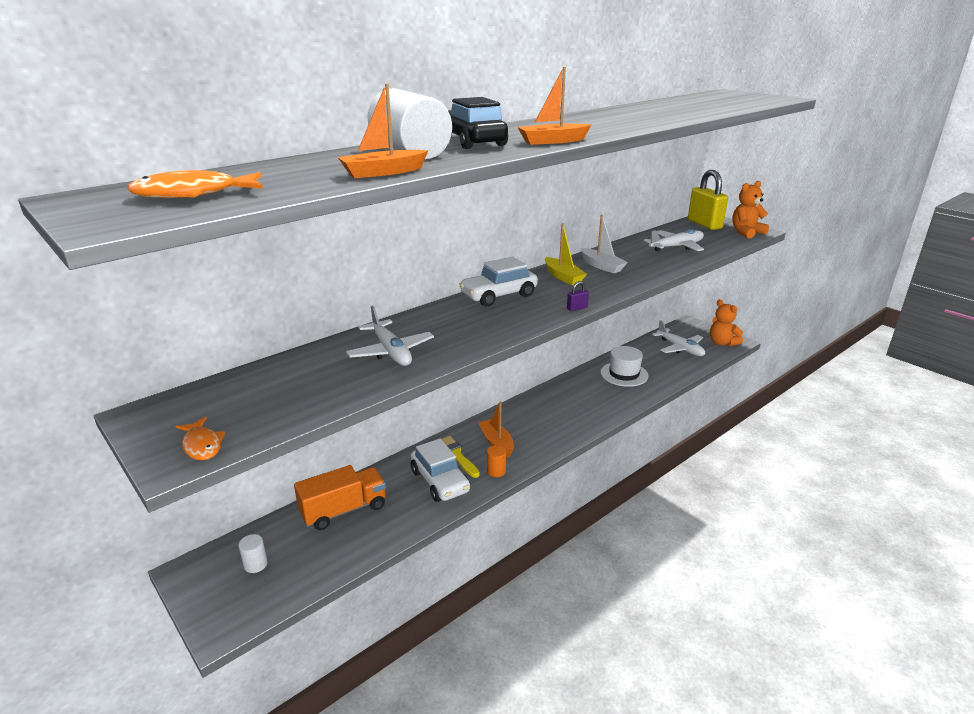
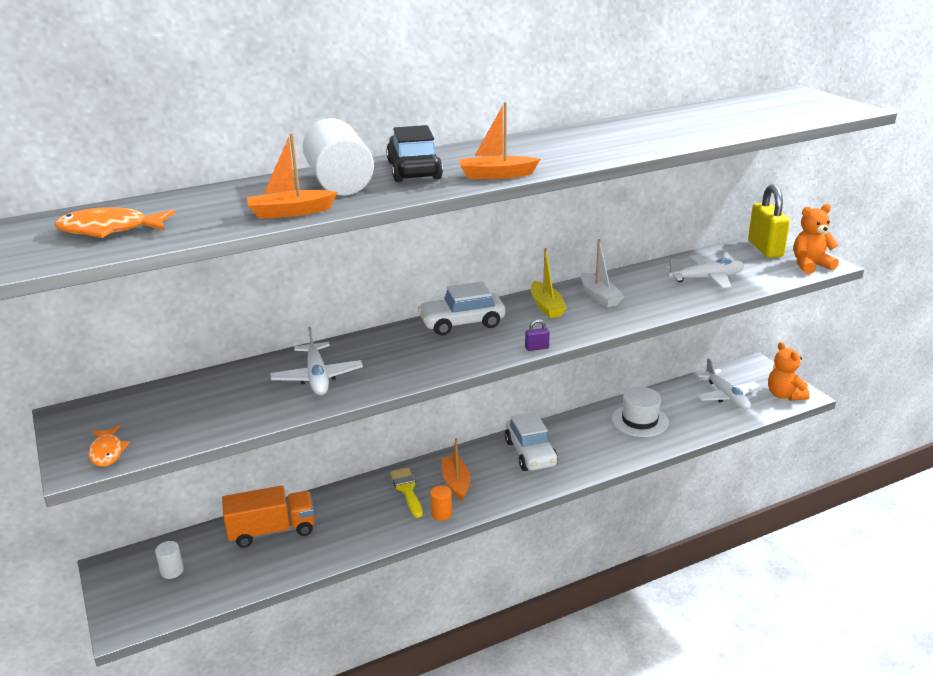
camera: 15 degrees right, 0 degrees up
(440, 481) = (378, 516): white car -> white car (531, 453)

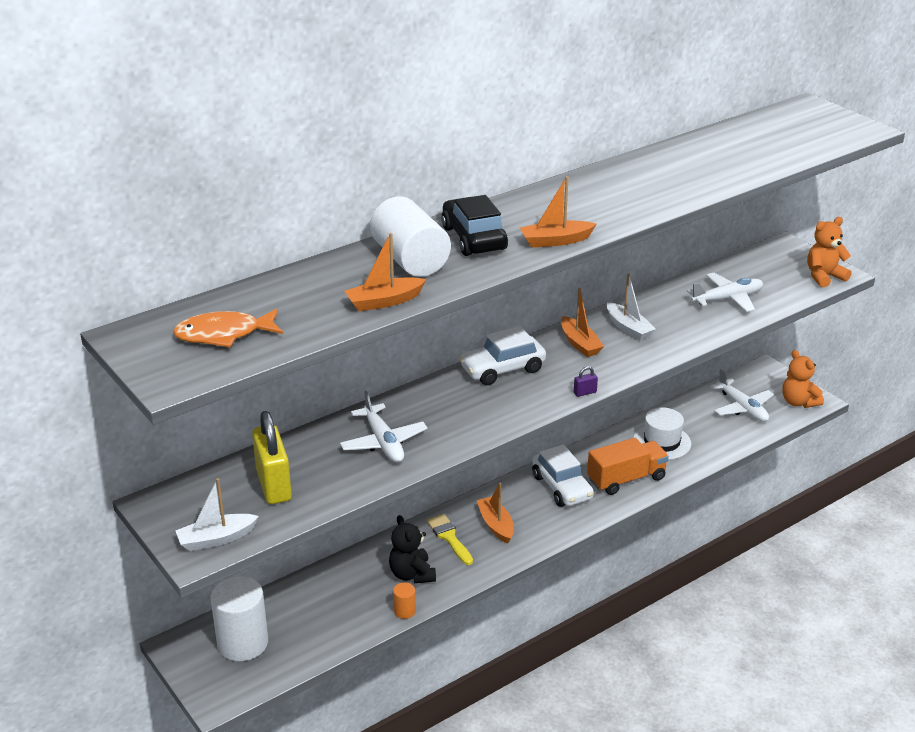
camera: 10 degrees left, 5 degrees up
(107, 452) = (216, 539): orange fish -> white boat
(172, 571) = (243, 643): white cylinder -> white cylinder, size x2.25
(272, 531) = (328, 593): orange truck -> orange truck (626, 479)
(359, 521) = (412, 574): none -> black teddy bear
(441, 514) = (491, 559): orange cylinder -> orange cylinder (404, 611)
(546, 306) = (579, 343): yellow boat -> orange boat
(765, 249) = (777, 258): yellow padlock -> yellow padlock (274, 485)

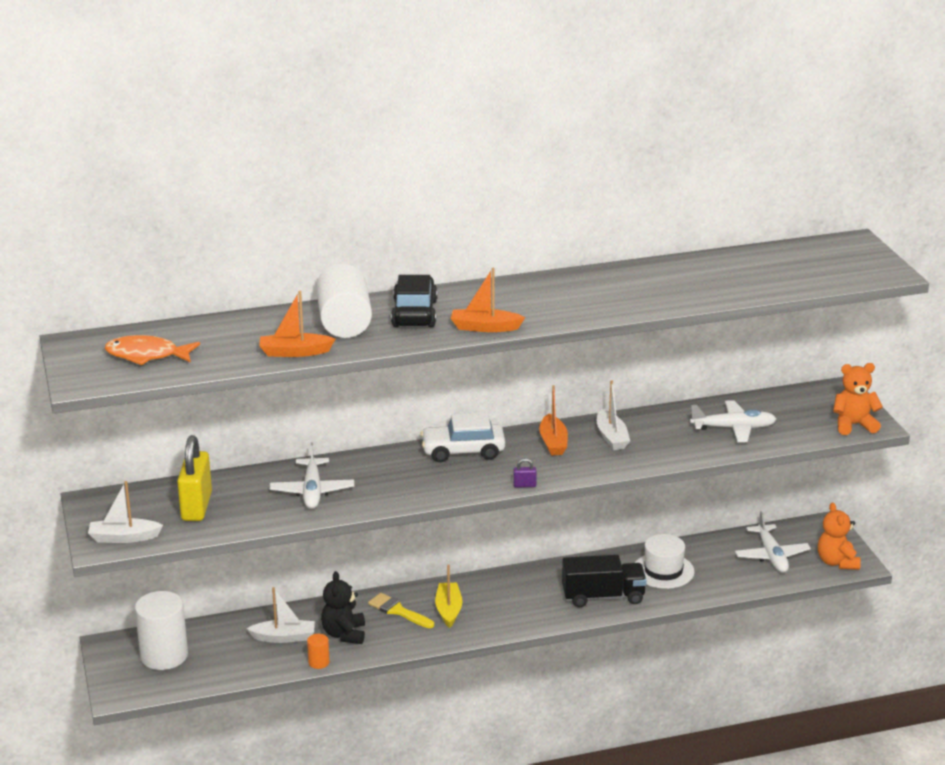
camera: 20 degrees right, 5 degrees down
(354, 592) = (284, 637): none -> white boat
(449, 537) = (398, 611): yellow brush -> yellow brush turned 45 degrees counterclockwise
(496, 525) = (448, 610): orange boat -> yellow boat
(562, 487) = (534, 591): white car -> none
(626, 479) = (603, 596): orange truck -> black truck

